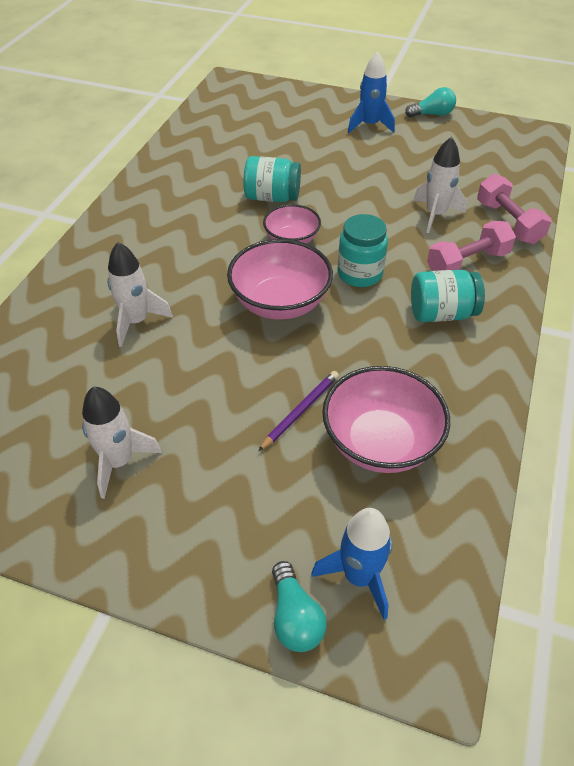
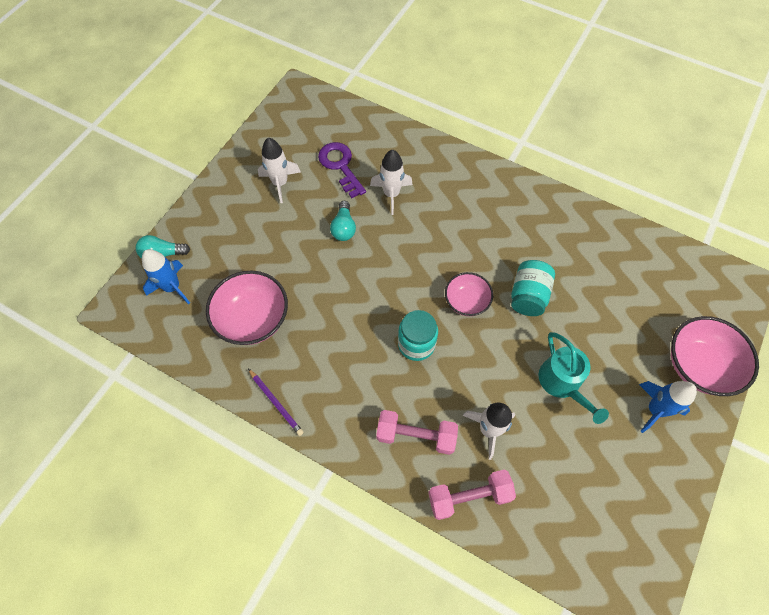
camera: 100 degrees right, 15 degrees up
(83, 386) = (340, 166): none -> purple key
(280, 303) = (393, 282): pink bowl -> pink bowl (698, 366)
(300, 411) = (290, 278): purple pencil -> purple pencil (276, 402)
(365, 173) = (562, 383): none -> turquoise watering can
(432, 114) = (681, 487): turquoise light bulb -> turquoise light bulb (344, 228)
(441, 313) = (359, 394): turquoise jar -> none
(467, 263) = (416, 435): pink dumbbell -> pink dumbbell turned 60 degrees counterclockwise

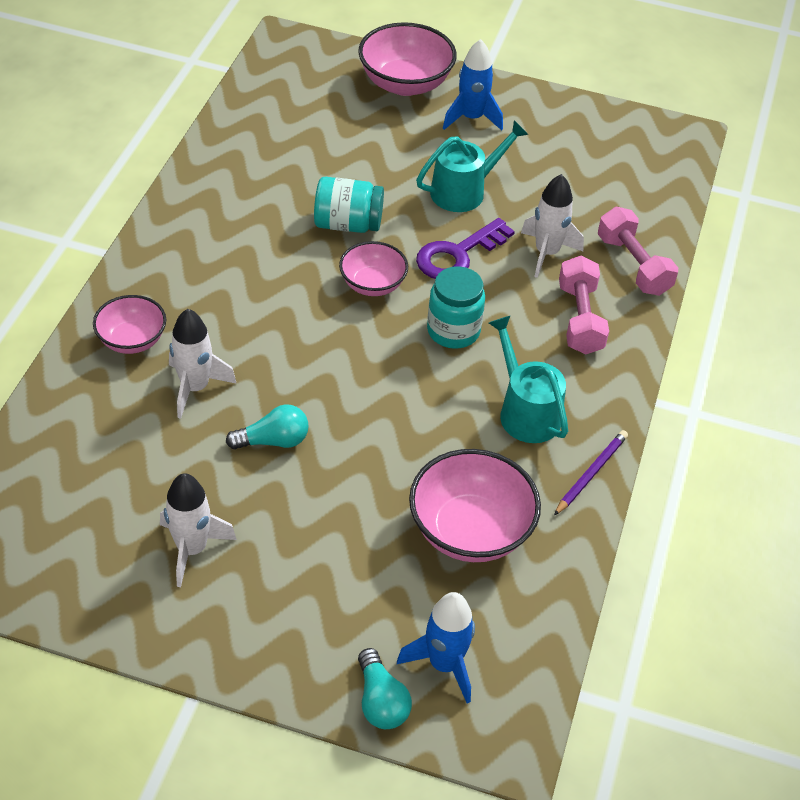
camera: 105 degrees left, 15 degrees down
(336, 374) = (526, 412): none -> turquoise watering can
(340, 166) = (142, 465): purple key -> purple key (458, 254)
(433, 167) = (132, 340): none -> pink bowl

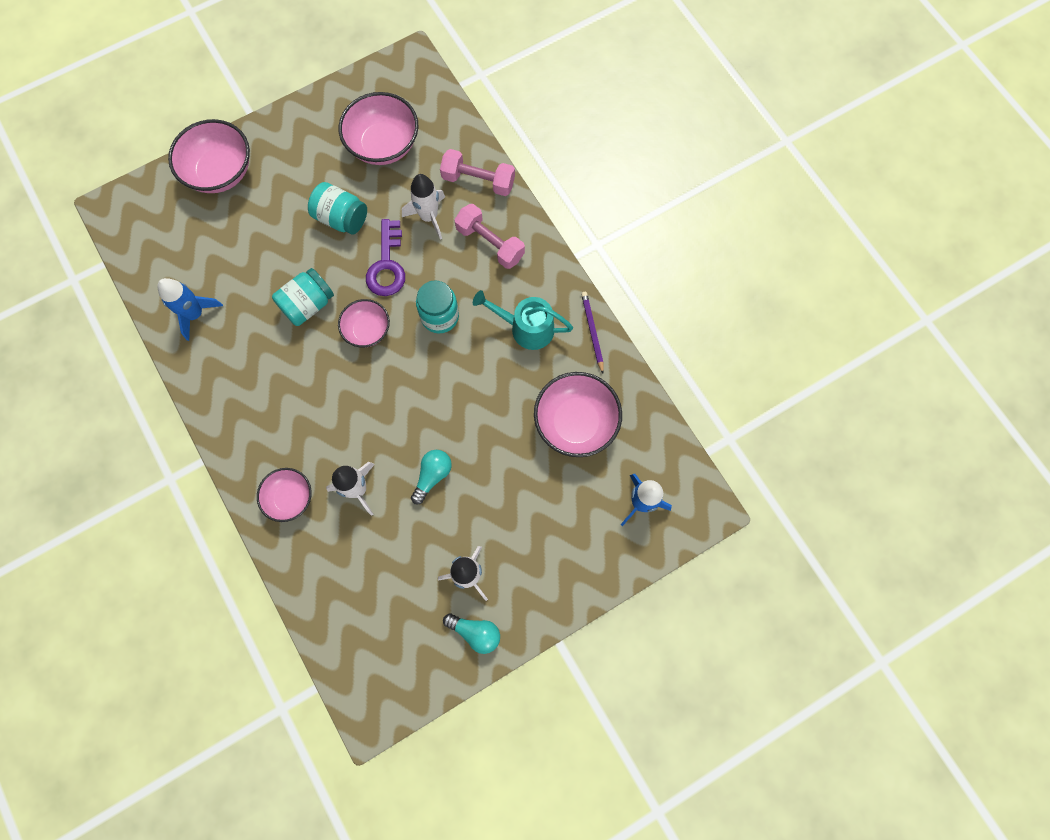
camera: 45 degrees left, 25 degrees up
(381, 701) = (636, 551): turquoise light bulb -> turquoise light bulb (475, 632)
(464, 191) = (341, 218): turquoise watering can -> turquoise jar
(471, 118) = (286, 161): blue rocket -> blue rocket (195, 314)
(576, 172) = (383, 145): none -> pink bowl

